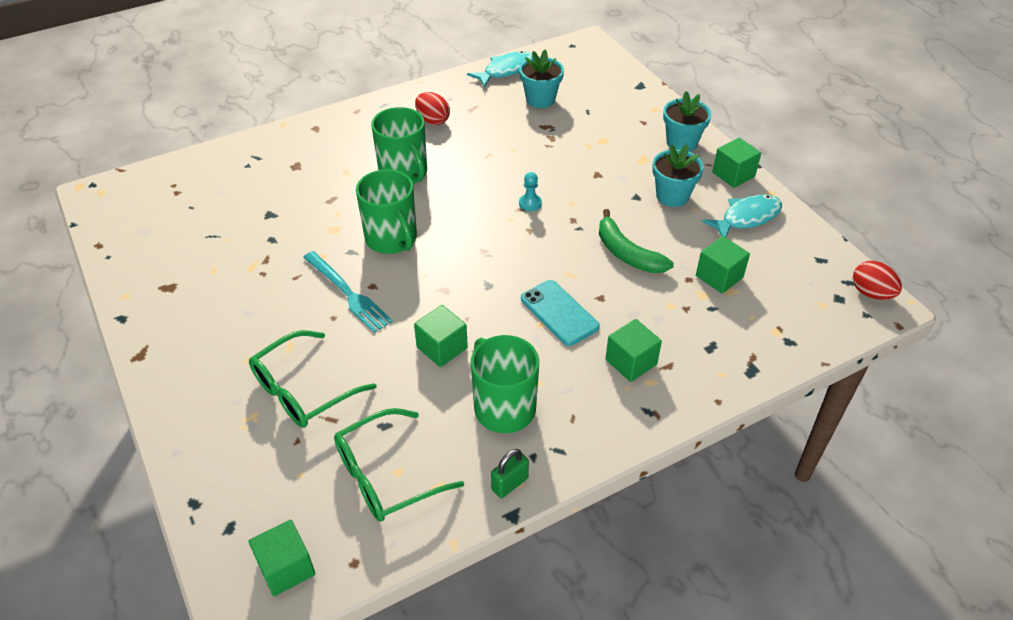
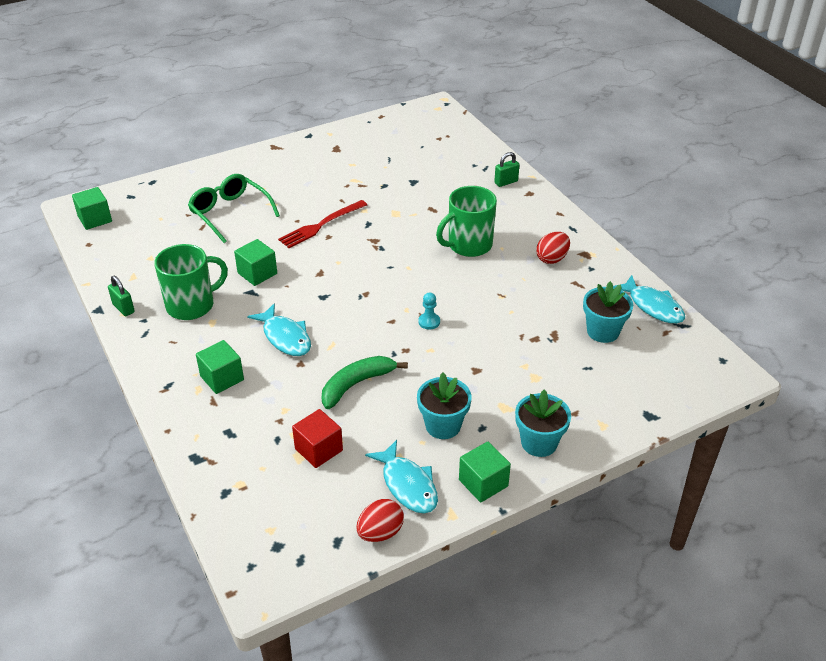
camera: 90 degrees right, 5 degrees down
(290, 143) = (506, 182): none -> green padlock
(348, 293) = (321, 225): turquoise fork -> red fork
(385, 476) = (148, 252): green glasses -> none
(392, 239) = (382, 243): green mug -> none
(559, 313) = (285, 337): turquoise phone -> turquoise fish
(719, 276) = (318, 449): green cube -> red cube
(871, 293) = (281, 578): red egg -> red egg (380, 532)

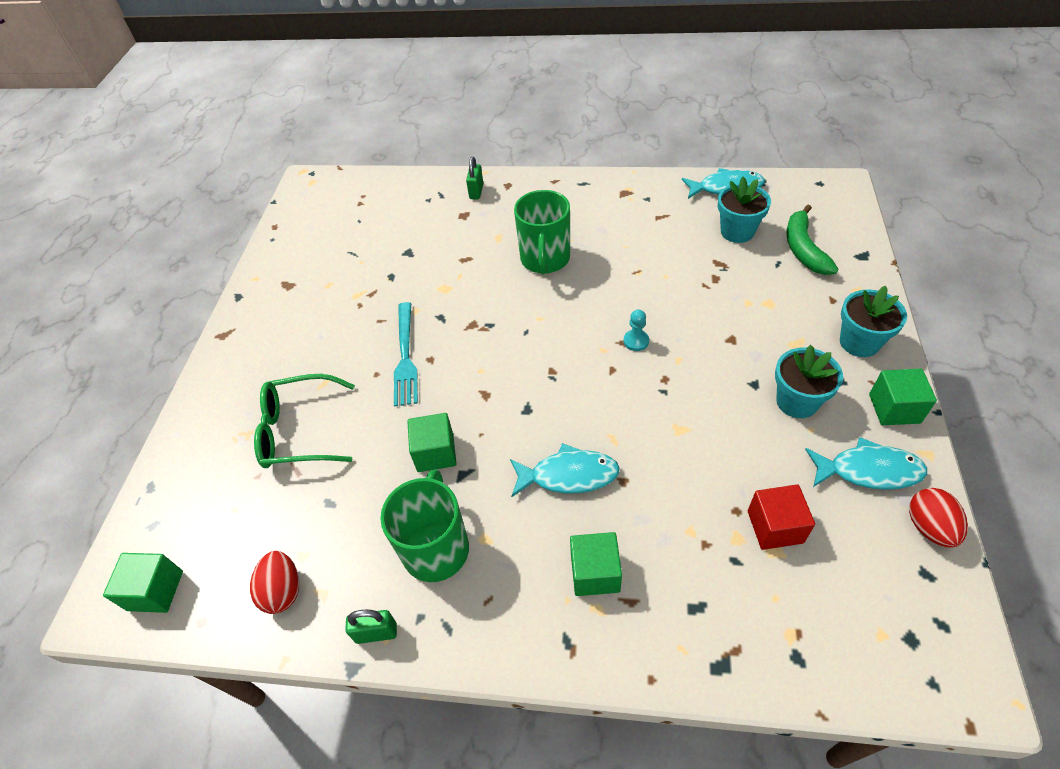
camera: 50 degrees left, 10 degrees up
(321, 225) = (405, 357): red fork -> turquoise fork
(356, 384) = (691, 445): green banana -> green banana (803, 249)
(552, 259) = (613, 215): red egg -> red egg (283, 591)

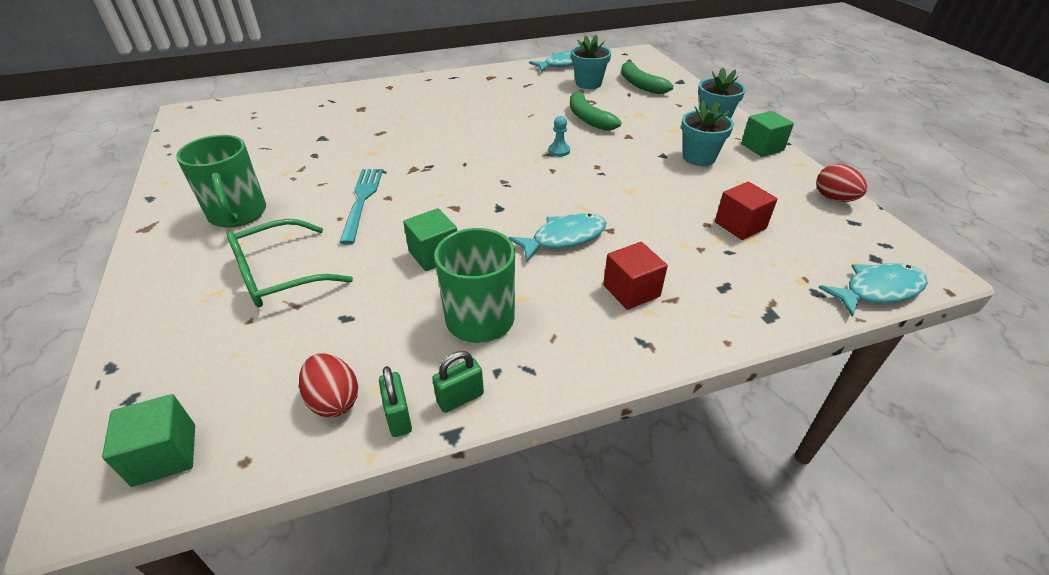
camera: 30 degrees left, 10 degrees down
(405, 357) = (362, 201): turquoise fork -> turquoise fork turned 150 degrees counterclockwise
(476, 192) = (363, 94): green padlock -> green padlock (398, 417)
(545, 259) = (451, 121): green mug -> green mug (238, 214)
(595, 573) = (631, 291): green cube -> red cube
(701, 295) = (588, 118): none -> green banana
(868, 470) = (773, 180): turquoise fish -> turquoise fish (877, 290)

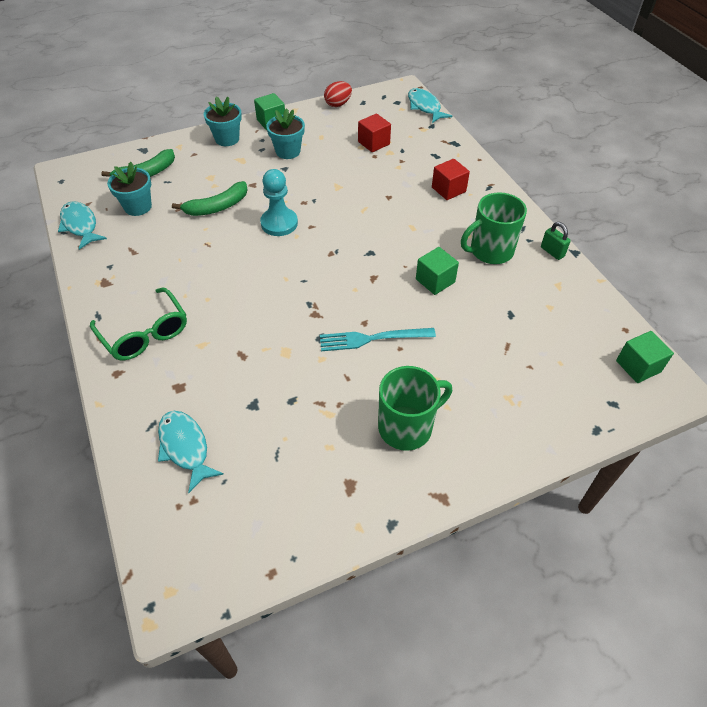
camera: 95 degrees left, 10 degrees up
(279, 275) = (480, 365): green glasses -> green glasses (145, 333)
(334, 400) = (574, 303): red egg -> none
(398, 417) = (573, 274): green padlock -> none
(559, 151) = (279, 223): turquoise pawn -> turquoise pawn, size x1.96
(564, 238) = (402, 217): turquoise fish -> turquoise fish (185, 447)

